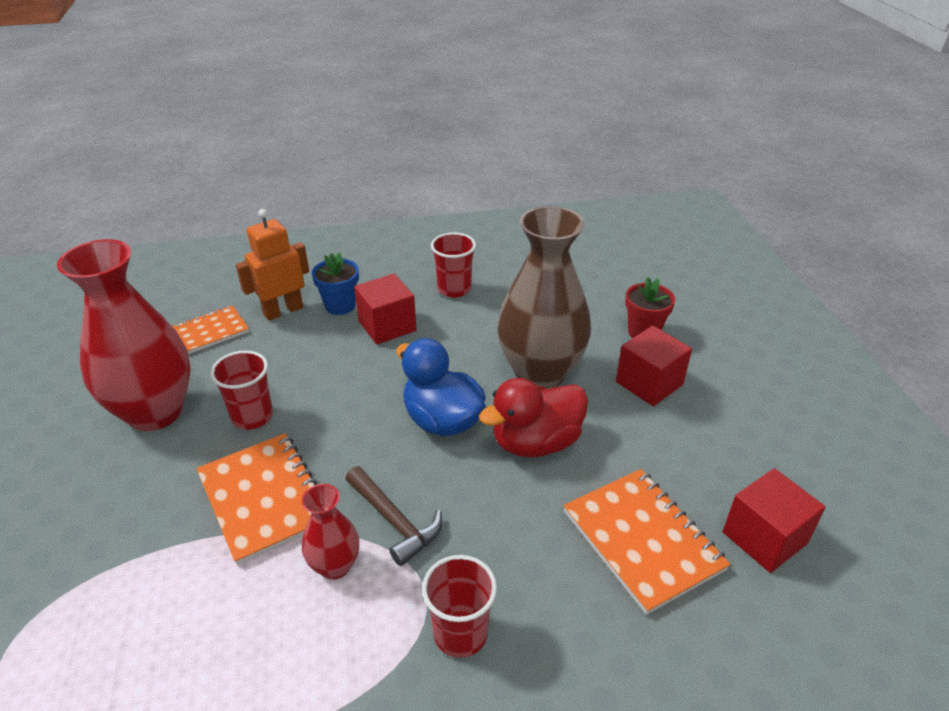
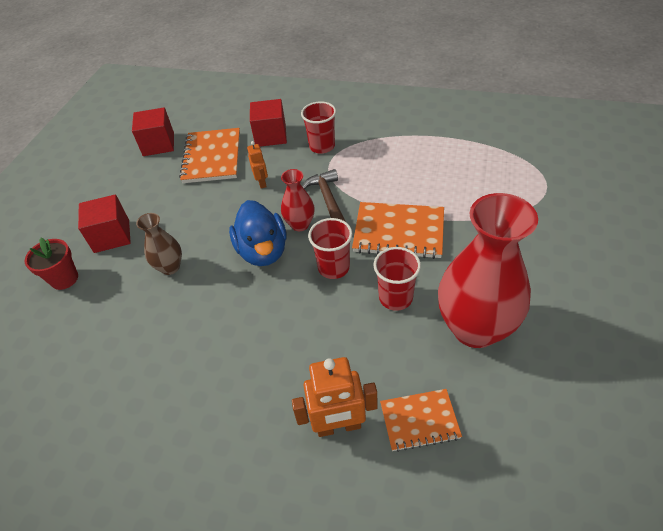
camera: 150 degrees left, 10 degrees up
(264, 498) = (399, 232): orange notebook -> orange notebook turned 75 degrees counterclockwise
(335, 566) = (368, 186): red vase -> red vase (300, 224)
(340, 306) = (278, 411): blue flower pot -> none
(387, 326) = (249, 362): red cube -> red cube (270, 136)
(454, 289) = (157, 392): red cup -> red cup (333, 267)
(517, 518) = (262, 182): none -> orange robot
(535, 442) = (218, 218): red duck -> none
(540, 373) = (170, 267): brown vase -> brown vase, size x0.48

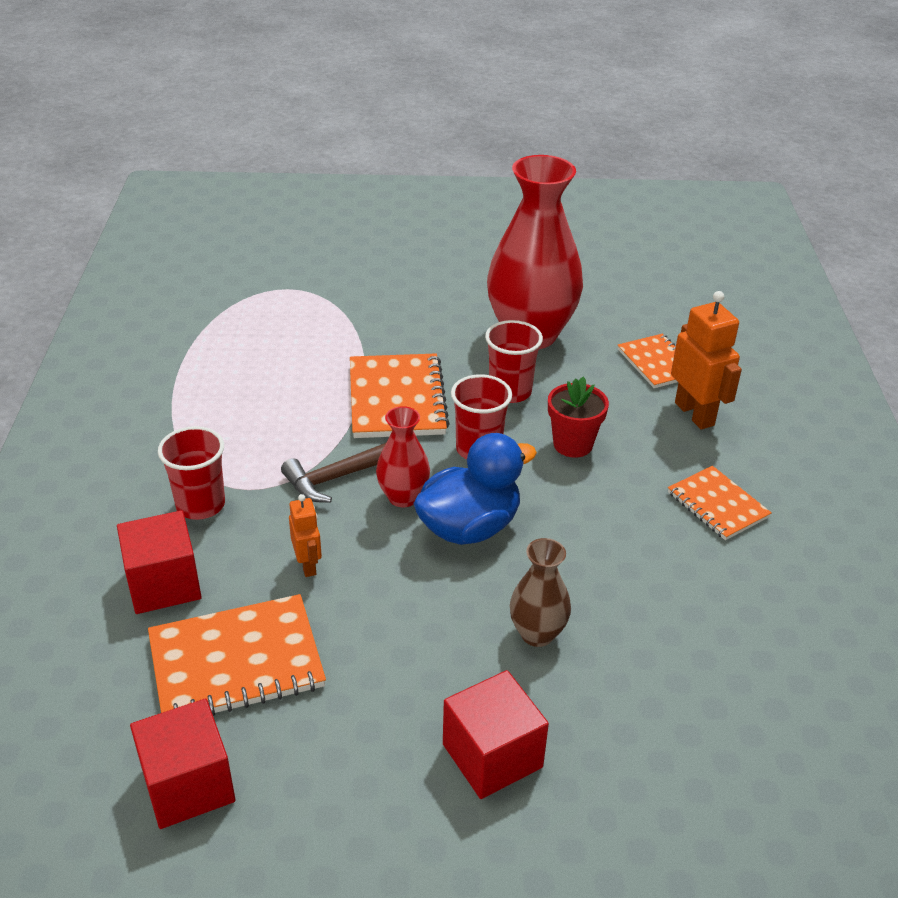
camera: 110 degrees left, 10 degrees down
(64, 279) = (617, 789): red flower pot -> red flower pot (573, 444)
(227, 401) = (717, 505): none -> orange notebook
(262, 182) = (308, 565): orange robot -> orange robot turned 105 degrees clockwise

